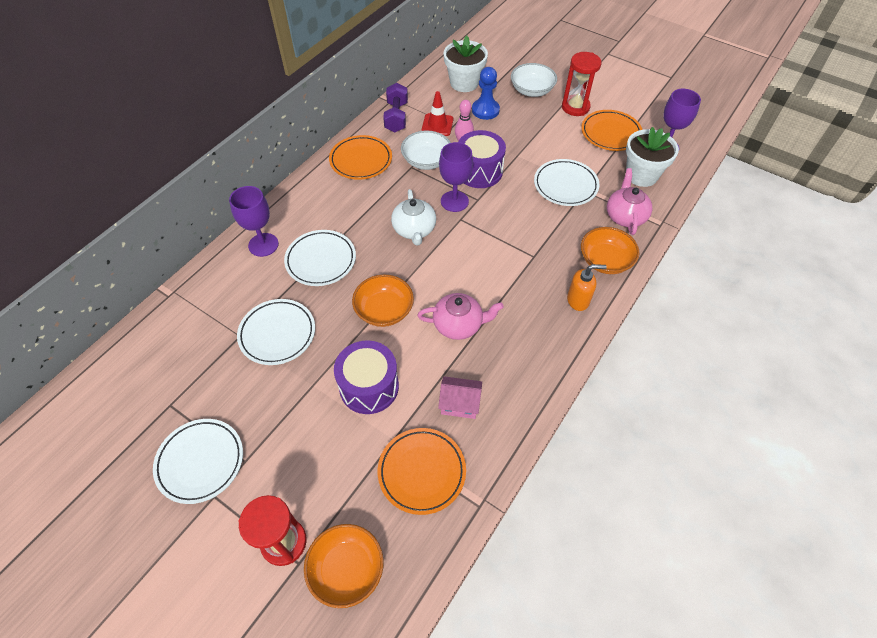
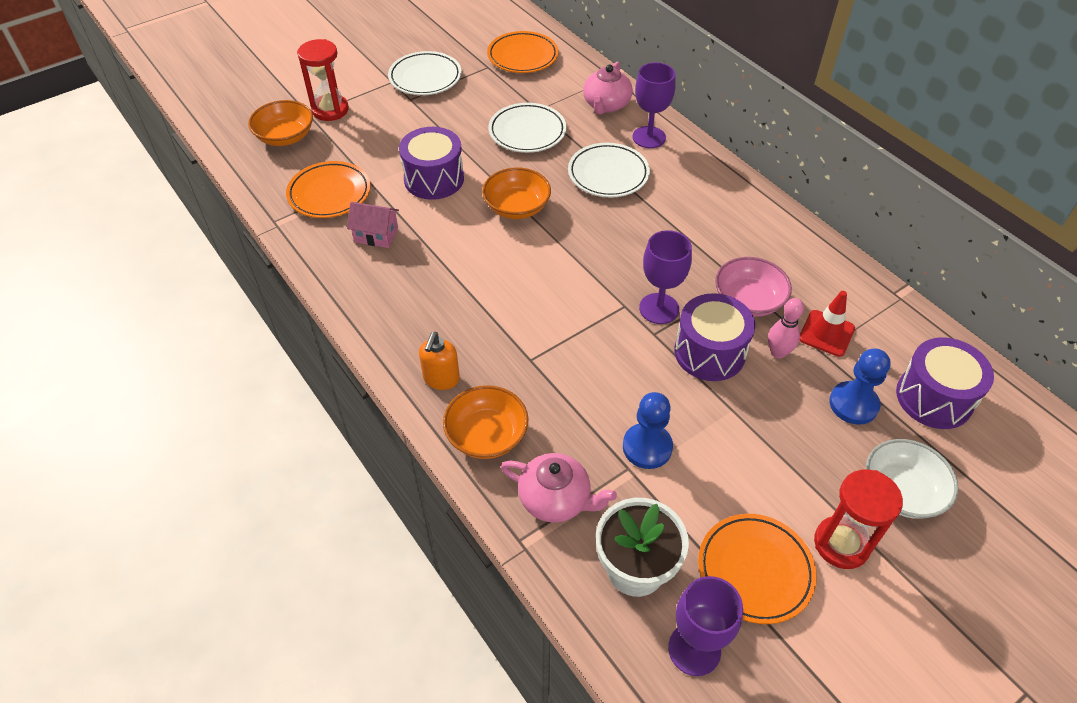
camera: 110 degrees right, 5 degrees down
(361, 160) = (766, 236): orange plate -> orange plate (522, 56)
(396, 117) = (854, 291): purple dumbbell -> none
(414, 230) = (623, 258): white teapot -> none
(426, 161) = (748, 301): white bowl -> pink bowl
(459, 324) = (467, 260): pink teapot -> pink teapot (606, 105)
(459, 404) = (376, 235): pink house -> pink house turned 75 degrees clockwise
(464, 83) = (934, 398): white flower pot -> purple drum
(565, 185) = (647, 447): white plate -> blue pawn

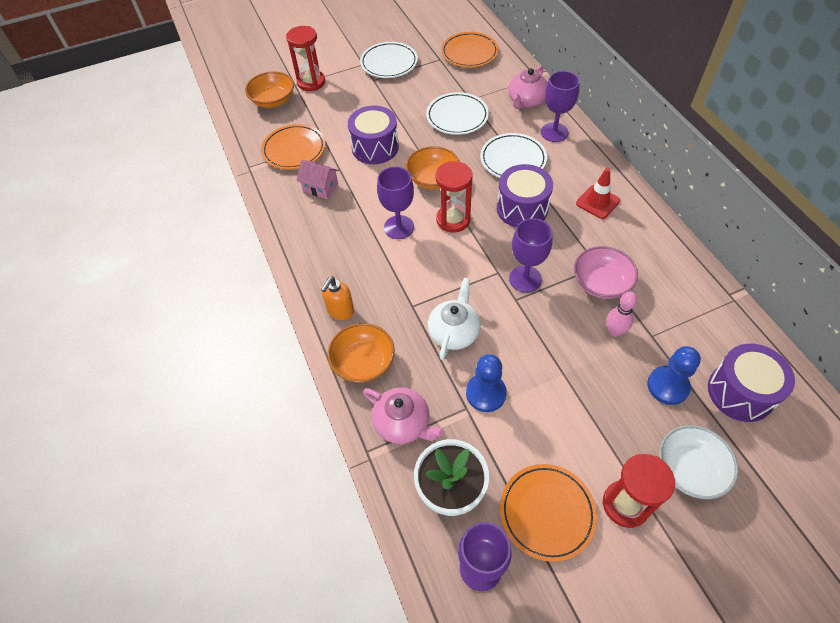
camera: 15 degrees right, 5 degrees up
(489, 269) = (399, 227): none -> purple goblet
(554, 252) = (453, 220): none -> red hourglass
(590, 382) = (454, 332): none -> white teapot
(709, 352) = (557, 322): purple drum -> purple drum (522, 208)
(826, 333) = (660, 321): red traffic cone -> red traffic cone (597, 202)

